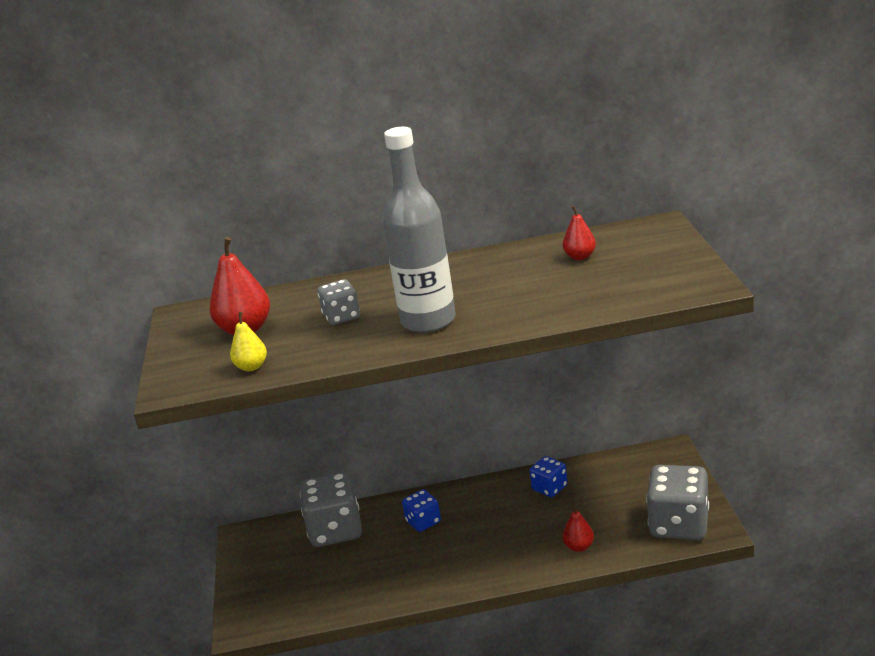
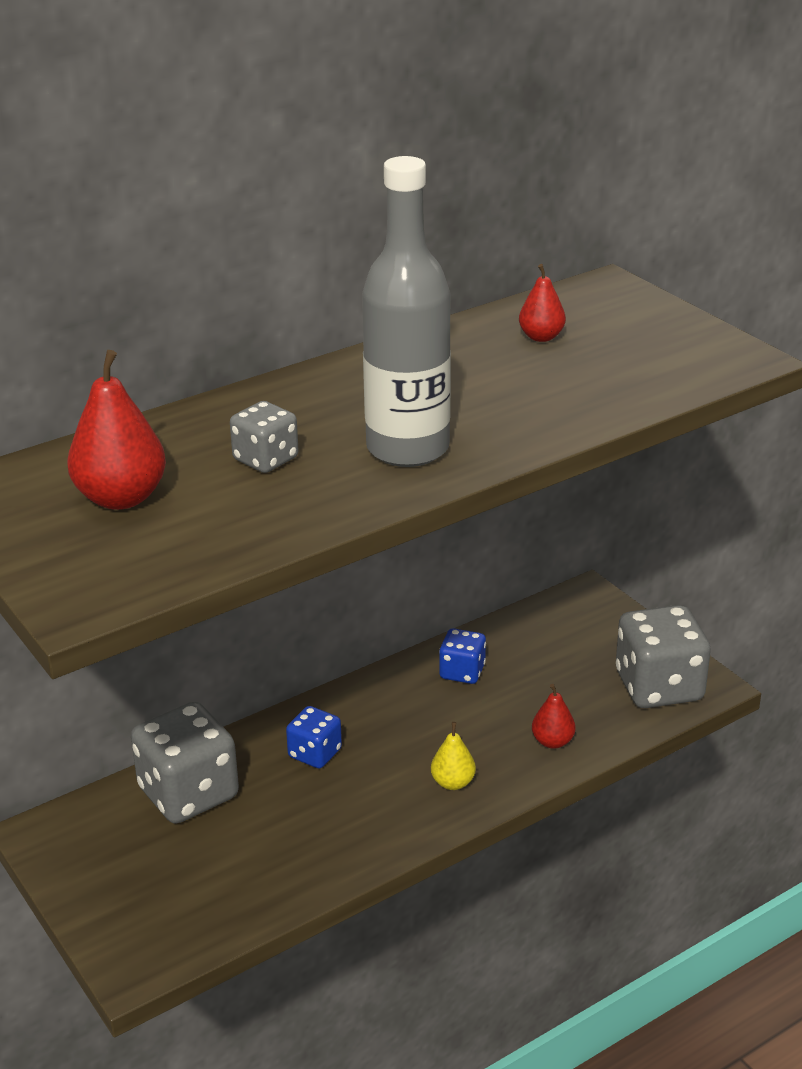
camera: 30 degrees left, 5 degrees up
(251, 367) = (189, 552): yellow pear -> yellow pear (453, 782)

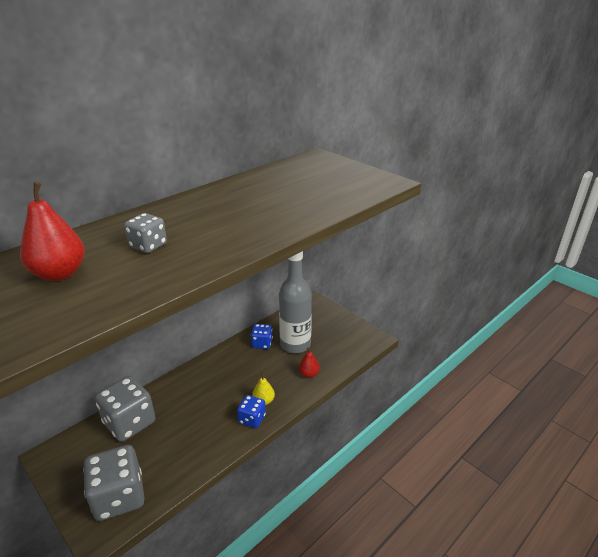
camera: 10 degrees left, 0 degrees up
(315, 753) = (194, 393): blue dice -> blue dice (252, 419)
(407, 449) = (228, 234): grey bottle -> grey bottle (295, 344)
(541, 337) = (290, 178): red pear -> none
(658, 686) = (353, 341): grey dice -> grey dice (119, 497)

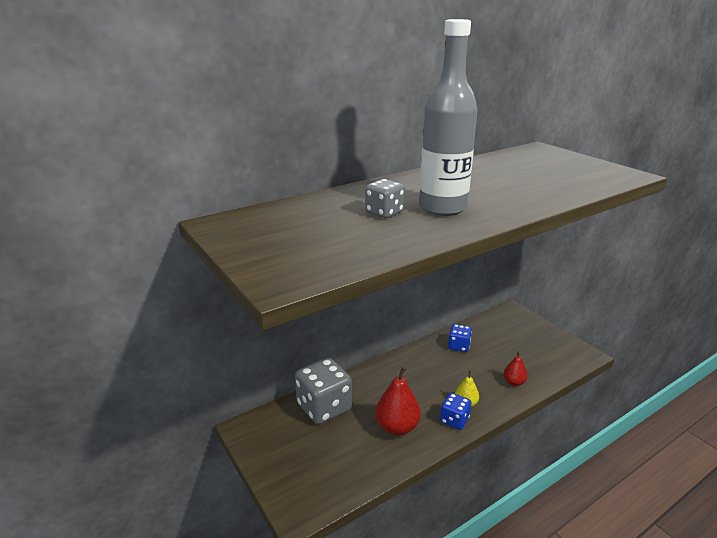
camera: 10 degrees right, 5 degrees down
(59, 274) = (302, 229): red pear -> red pear (397, 427)
(119, 497) = (318, 478): grey dice -> none
(295, 344) = (495, 351): grey bottle -> grey bottle (442, 208)

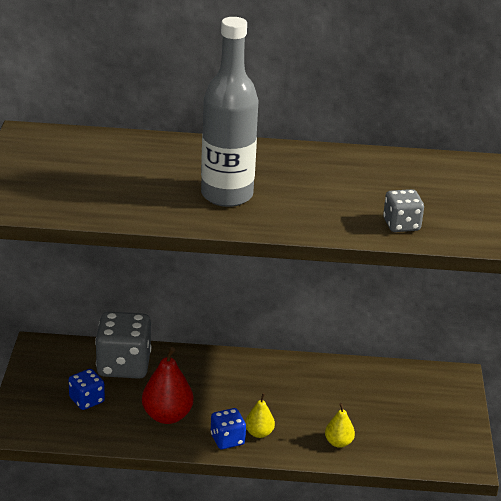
camera: 35 degrees right, 5 degrees up
(384, 212) = (169, 178): grey dice -> grey dice (401, 225)
(459, 346) = (332, 380): blue dice -> blue dice (87, 400)
(513, 382) = (338, 442): red pear -> yellow pear

